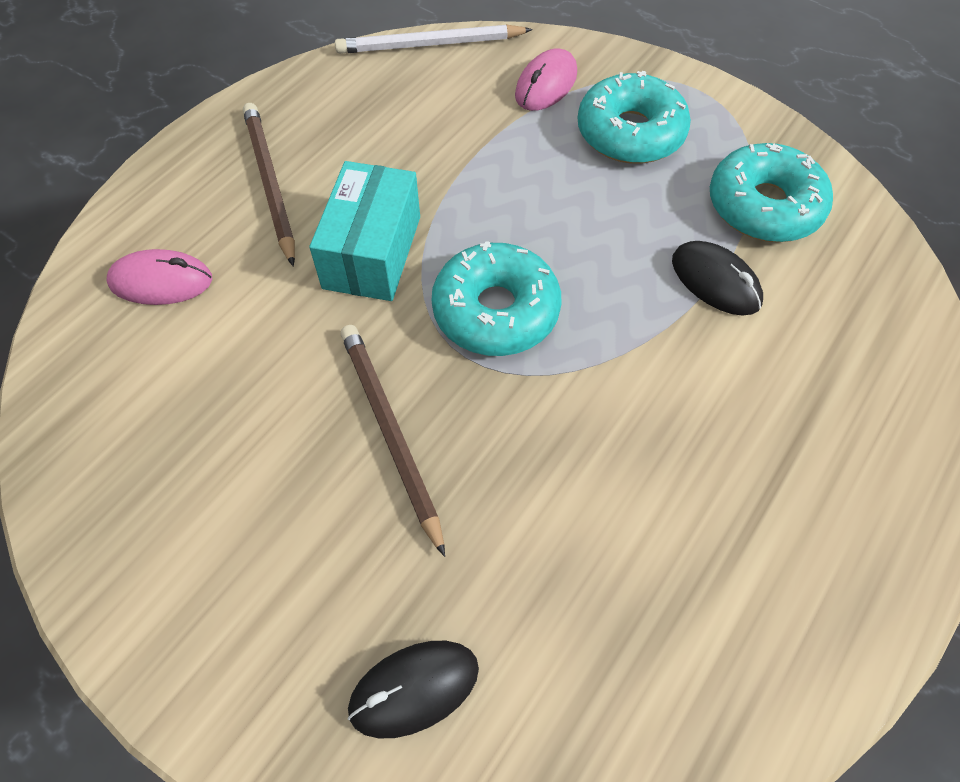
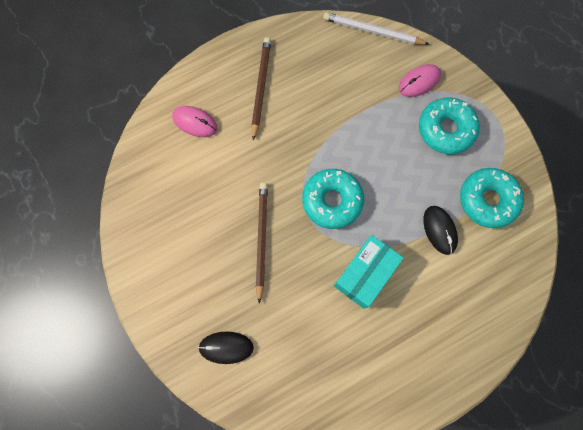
camera: 25 degrees right, 15 degrees up
(372, 252) = (291, 146): turquoise box -> turquoise box (365, 274)

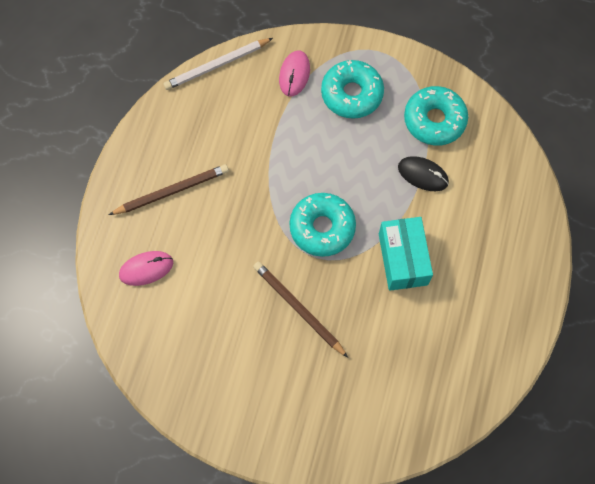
camera: 45 degrees left, 5 degrees down
(226, 347) = (357, 415): black mouse -> none
(260, 87) = (172, 191): brown pencil -> brown pencil turned 105 degrees clockwise

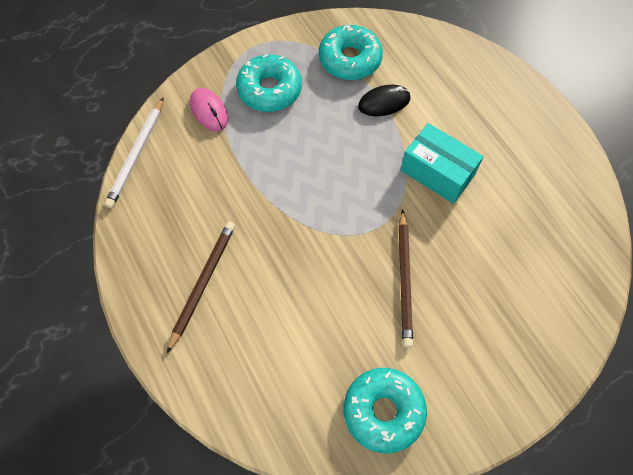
camera: 45 degrees left, 5 degrees down
(146, 269) = (248, 367): pink mouse -> none
(298, 309) = (405, 280): brown pencil -> brown pencil turned 90 degrees counterclockwise
(322, 228) = (355, 203): turquoise donut -> turquoise donut (383, 411)

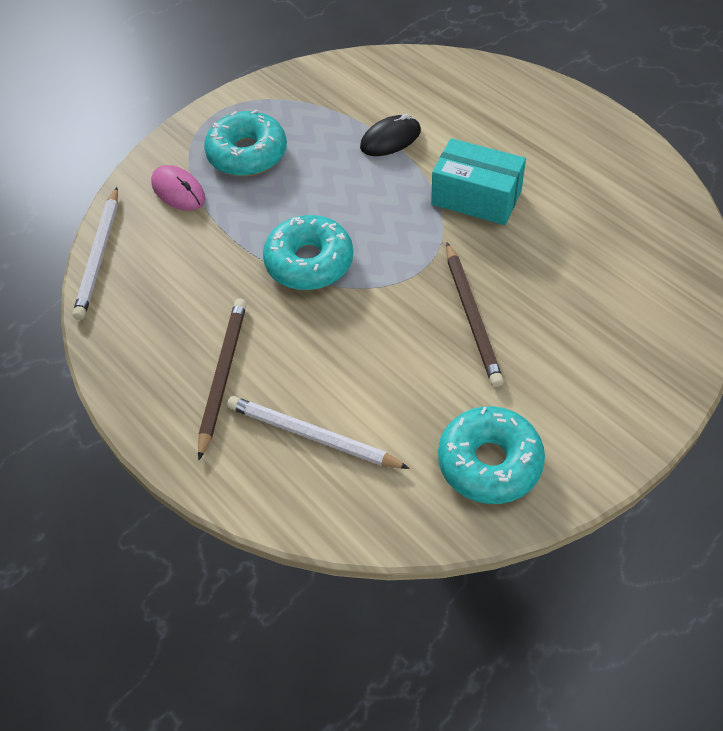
camera: 10 degrees left, 10 degrees down
(256, 353) = (312, 436): none -> white pencil
(350, 59) = (336, 104): turquoise donut -> turquoise donut (309, 262)

